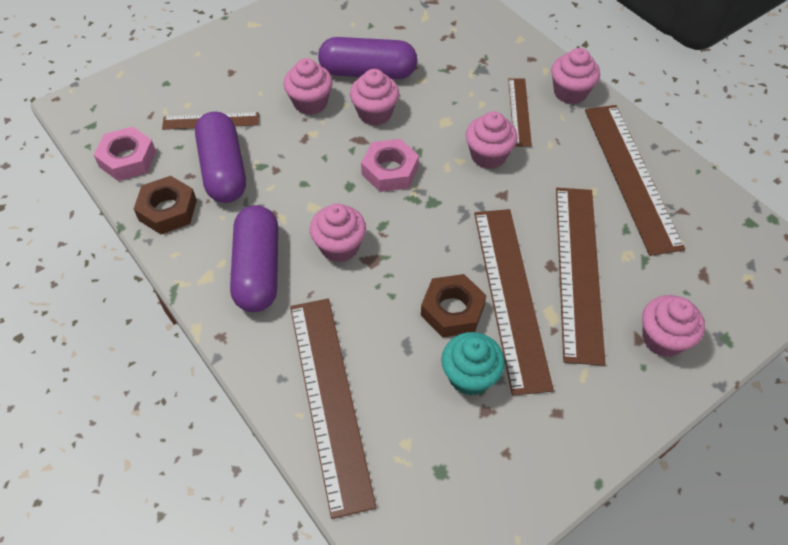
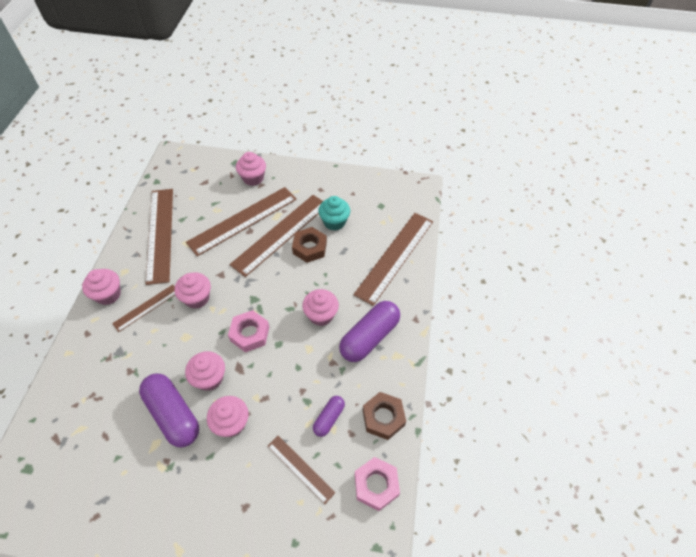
camera: 135 degrees left, 0 degrees up
(223, 170) = (329, 418): purple capsule -> purple capsule, size x0.53
(630, 176) = (160, 234): brown ruler -> brown ruler turned 45 degrees counterclockwise

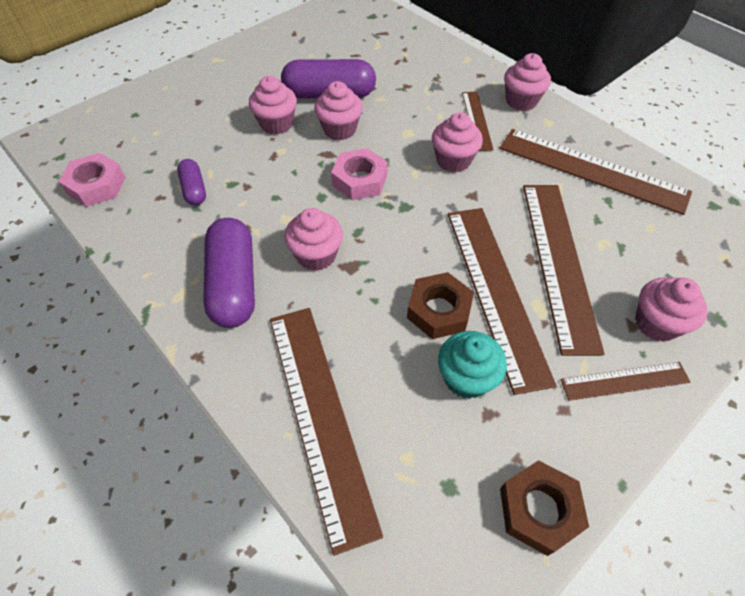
camera: 130 degrees right, 0 degrees up
(300, 468) = (179, 146): brown ruler -> brown ruler (625, 381)
(383, 417) = (138, 231): brown nut -> brown nut (539, 510)

